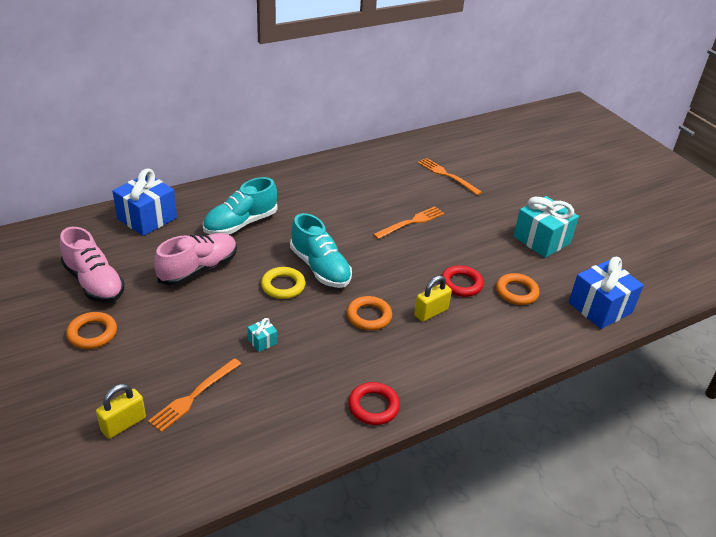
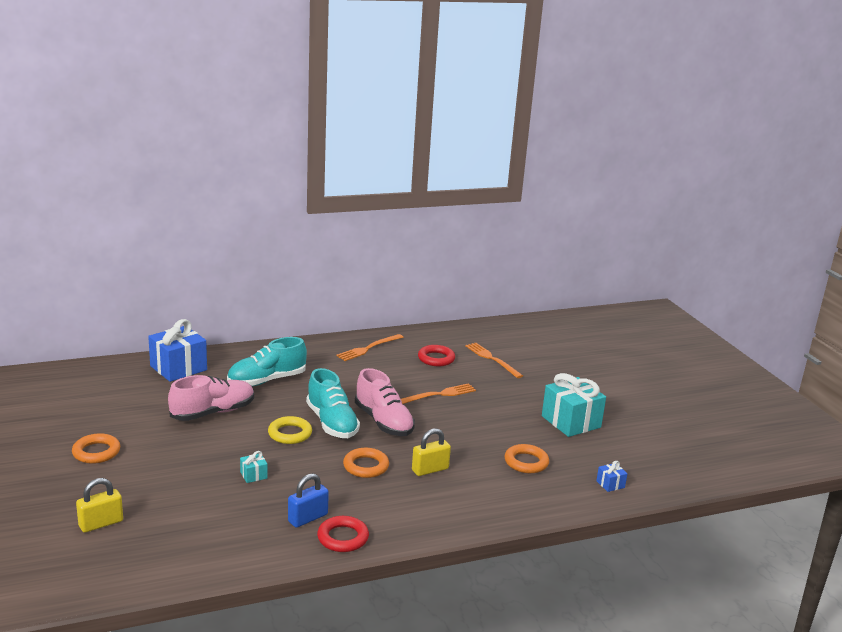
camera: 10 degrees right, 15 degrees down
(94, 283) = (111, 413): pink shoe -> pink shoe (383, 422)
(194, 395) = (173, 510): orange fork -> orange fork (368, 348)
(332, 387) = (308, 518): none -> blue padlock
(461, 284) = (470, 450): red ring -> red ring (436, 359)
(600, 308) = (610, 484): blue gift -> blue gift, size x0.43

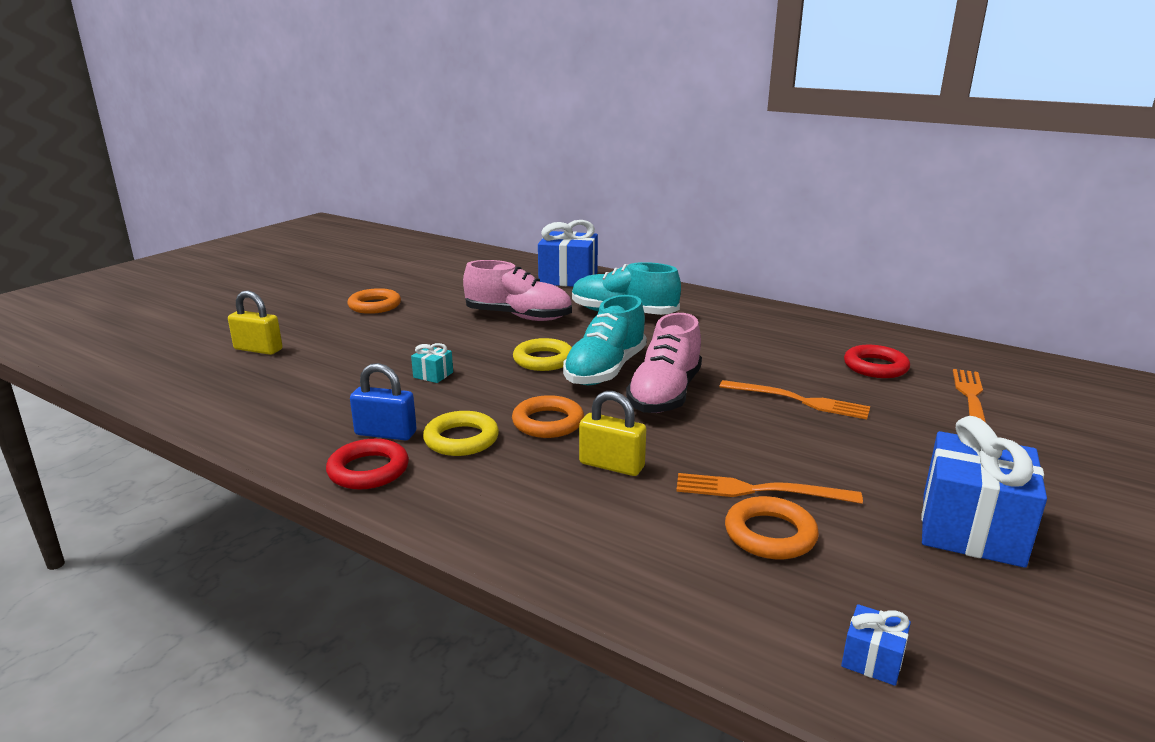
camera: 55 degrees right, 0 degrees up
(348, 498) = (461, 439): none -> yellow ring
(368, 348) = (800, 327): orange fork -> orange fork (759, 491)
(571, 422) = (971, 529): turquoise gift -> blue gift

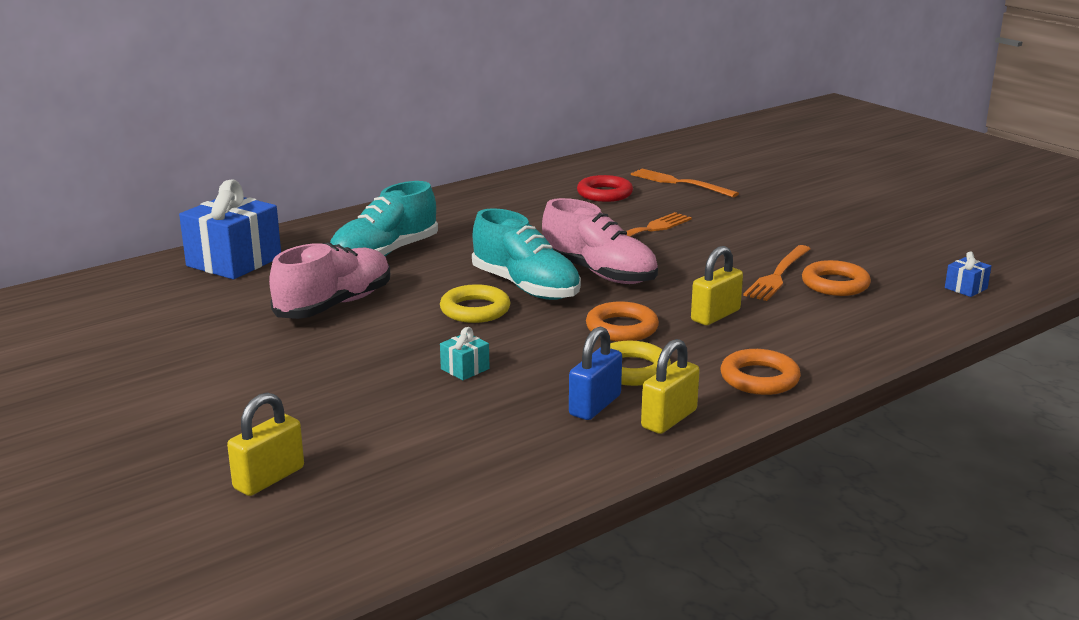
camera: 70 degrees left, 0 degrees up
(368, 470) = (669, 419): red ring -> yellow padlock
(375, 306) = (184, 386): orange ring -> orange ring (759, 378)
(971, 529) = (847, 231): blue gift -> none

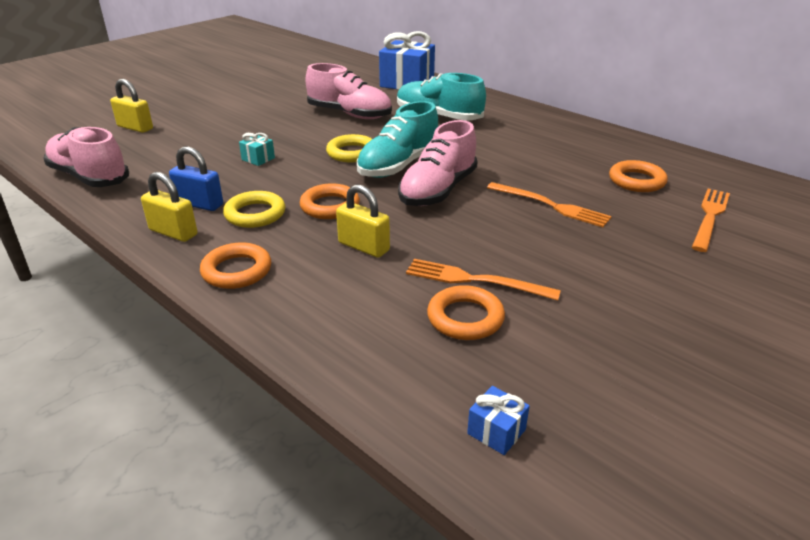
camera: 80 degrees right, 10 degrees up
(473, 500) = (89, 177): none -> pink shoe
(604, 194) = (636, 181): red ring -> orange ring

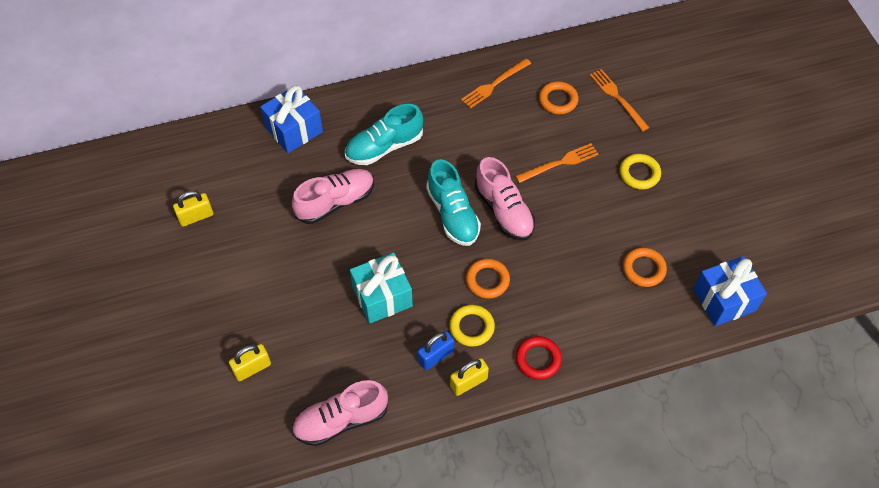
camera: 60 degrees left, 25 degrees up
(237, 271) = (538, 359): orange ring -> red ring
(258, 159) = (382, 297): turquoise gift -> turquoise gift, size x2.31
(352, 153) = (412, 233): yellow ring -> yellow ring (639, 173)
(364, 247) = (549, 283): yellow padlock -> yellow padlock (196, 216)
(476, 280) = (614, 246): orange fork -> orange fork (494, 84)
(496, 431) = (724, 300): blue gift -> blue gift, size x2.31

